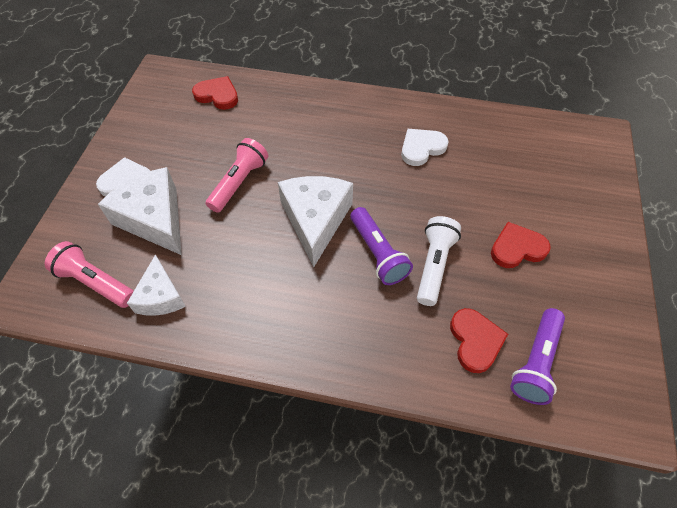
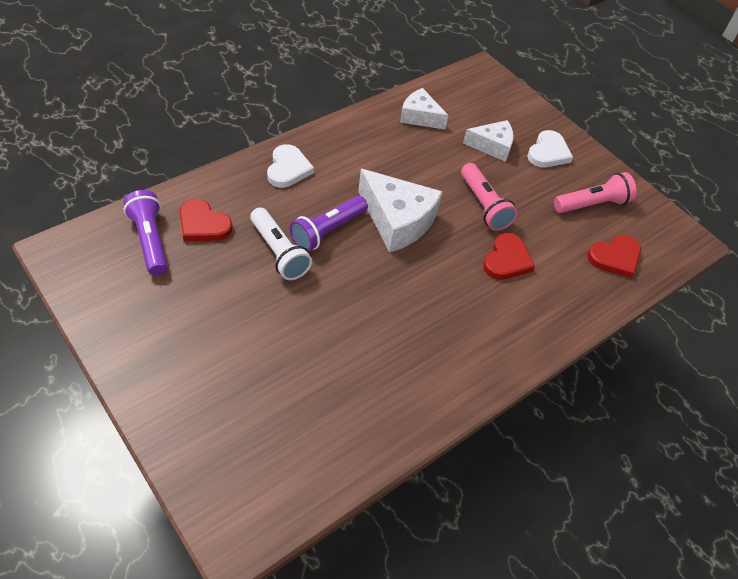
camera: 125 degrees right, 5 degrees down
(96, 282) = (463, 99): pink flashlight -> pink flashlight (592, 204)
(154, 219) = (492, 146): white cheese -> white cheese, size x0.61
(377, 253) = (327, 231): purple flashlight -> purple flashlight turned 60 degrees counterclockwise
(421, 148) = (397, 349): white heart -> white heart (288, 169)
(517, 248) = (227, 315): red heart -> red heart (507, 260)

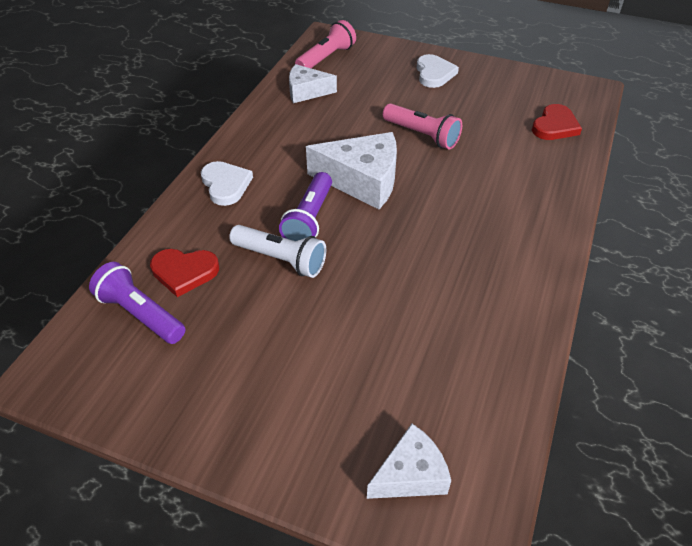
camera: 25 degrees left, 5 degrees down
(492, 146) = (387, 88): white cheese -> white cheese (410, 474)
(507, 260) = (478, 167): red heart -> none
(592, 204) = (502, 96): pink flashlight -> pink flashlight (326, 58)

